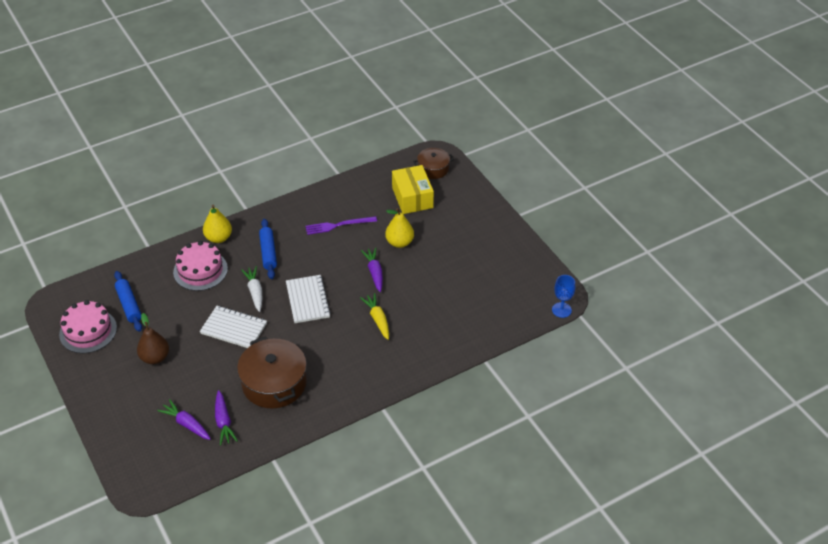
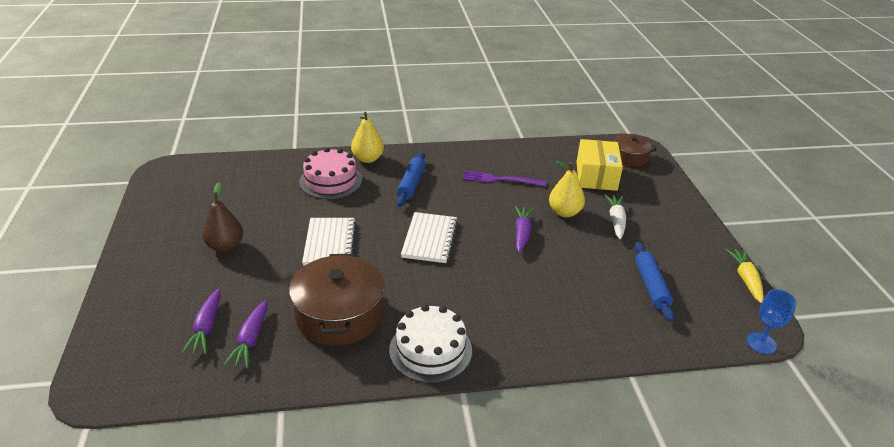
camera: 20 degrees right, 10 degrees down
(88, 331) = (179, 202): pink cake -> none
(129, 305) = (237, 191): blue rolling pin -> blue rolling pin (651, 286)
(186, 424) = (206, 328): purple carrot -> purple carrot turned 150 degrees counterclockwise
(234, 328) = (330, 243): white notebook -> white notebook turned 45 degrees clockwise
(255, 292) = (375, 215): white carrot -> white carrot (616, 221)
(349, 387) = (430, 350): none -> white cake
(378, 319) = (504, 282): yellow carrot -> yellow carrot (745, 279)

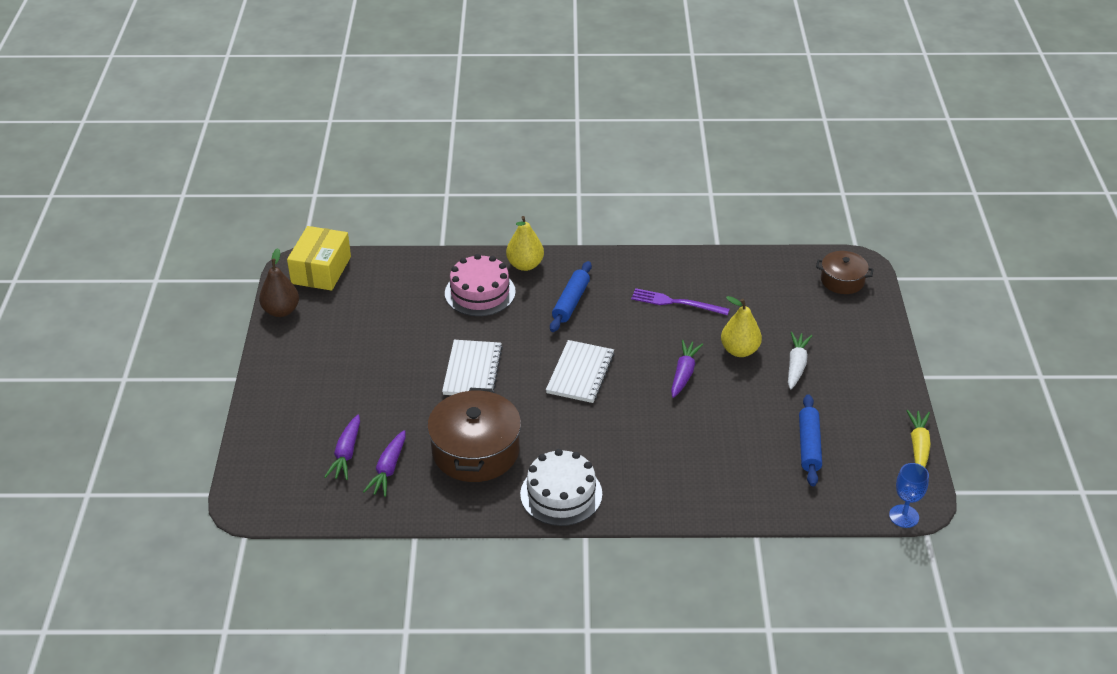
camera: 10 degrees right, 5 degrees up
(225, 246) = (364, 367): brown pear -> brown pear (281, 311)
(596, 176) = (792, 304): yellow box -> yellow box (321, 270)

